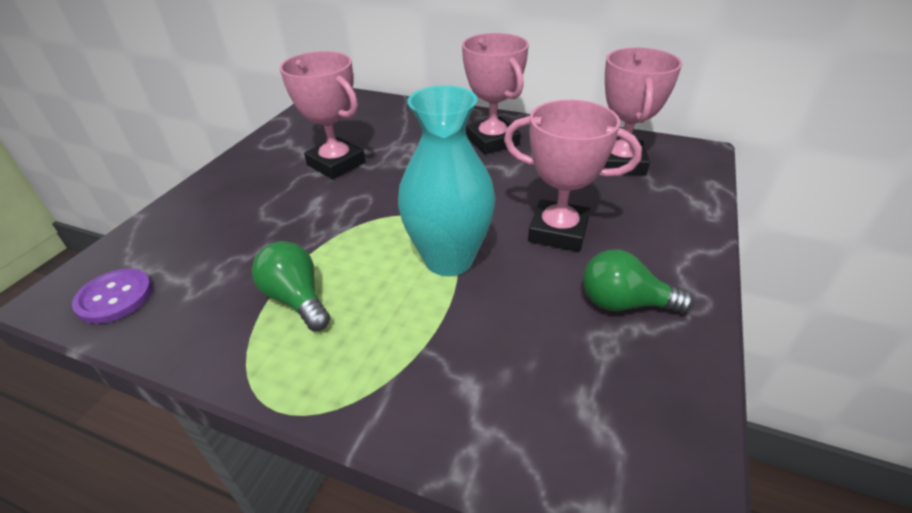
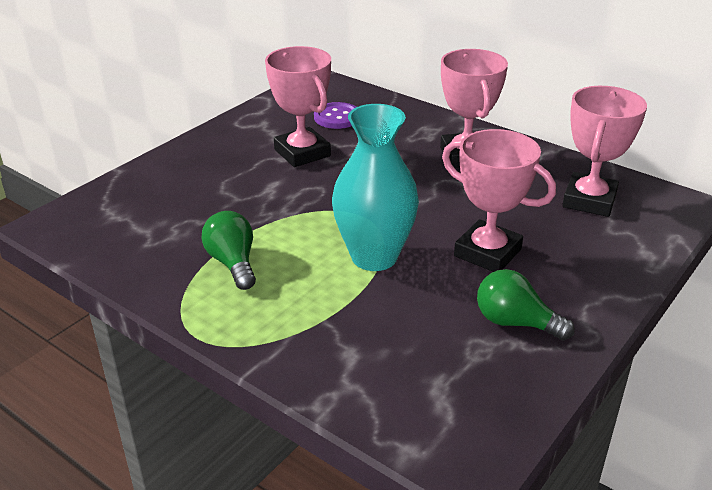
camera: 15 degrees right, 5 degrees down
(115, 297) = (90, 233): purple button -> purple button (337, 117)

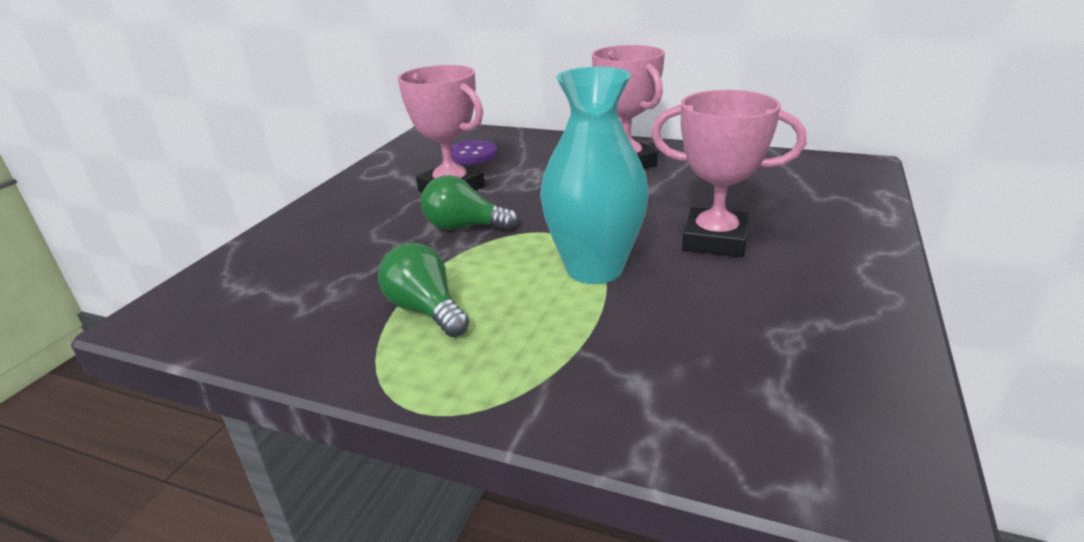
camera: 15 degrees left, 5 degrees down
(515, 322) = (802, 301): green light bulb -> green light bulb (464, 227)
(589, 200) = (775, 177): pink trophy -> none

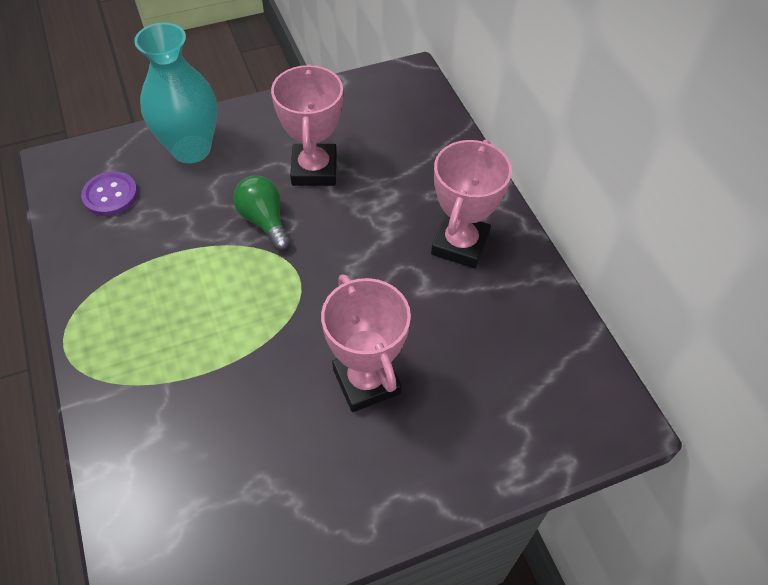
camera: 45 degrees right, 25 degrees up
(425, 310) = (151, 279): green light bulb -> none
(471, 154) = (384, 135): purple button -> purple button (110, 195)
(594, 269) = (265, 332): turquoise vase -> turquoise vase (191, 149)

